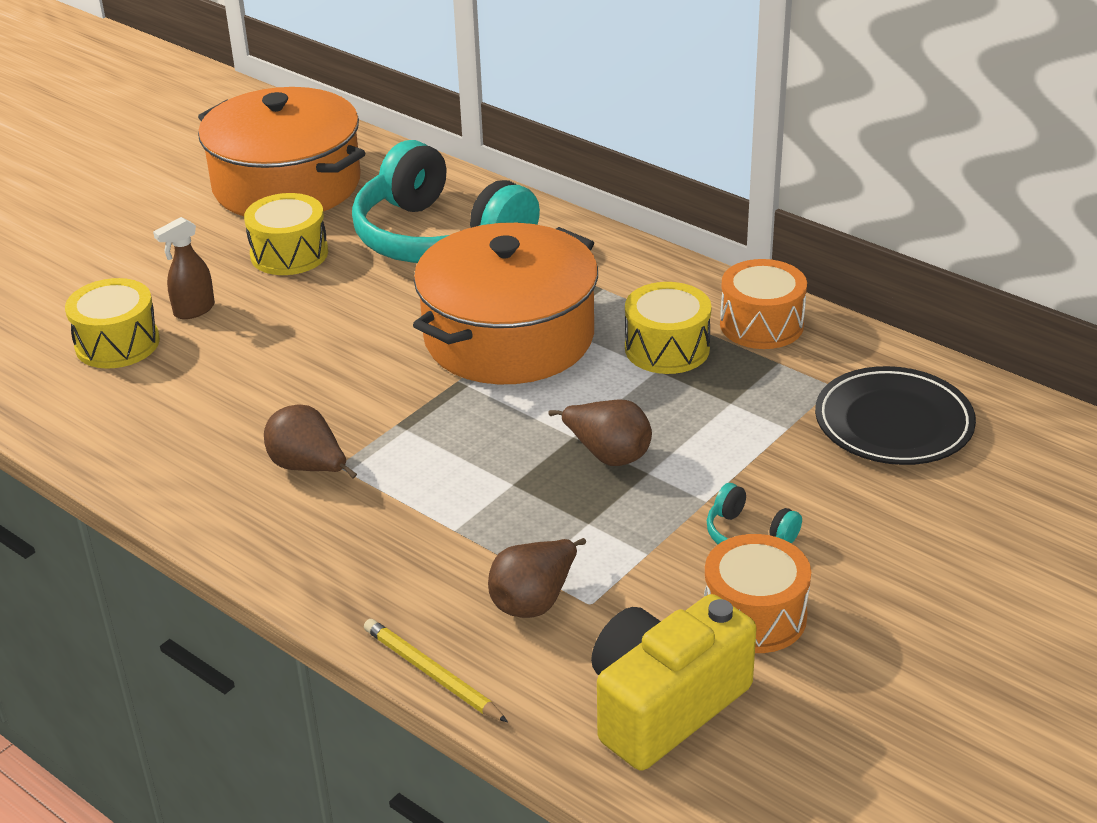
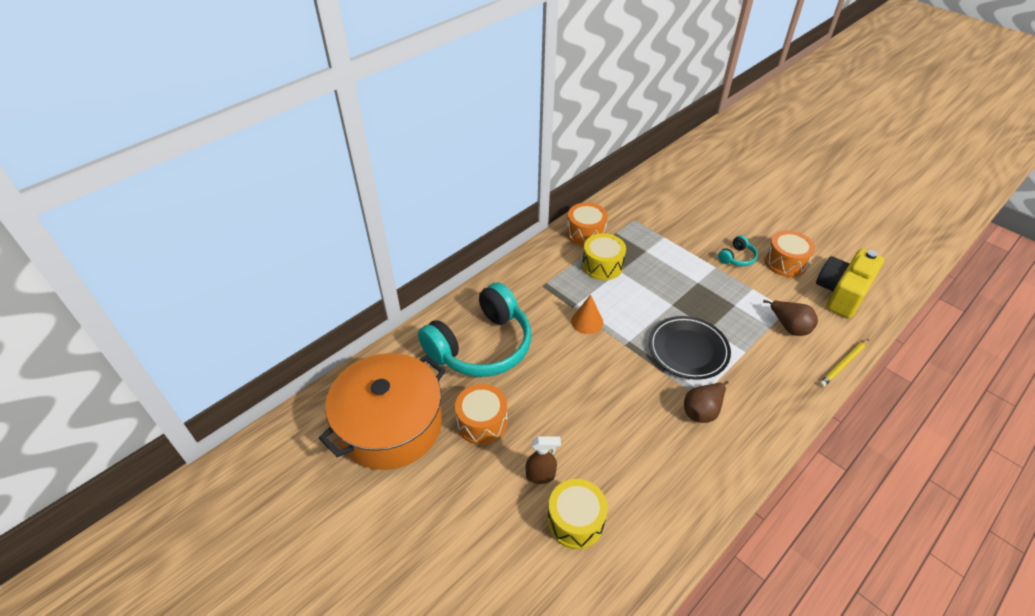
camera: 85 degrees left, 10 degrees up
(194, 310) = (541, 476): brown spray bottle -> brown spray bottle turned 60 degrees counterclockwise
(289, 254) = (482, 422): yellow drum -> orange drum
(509, 337) = (587, 322): orange pot -> orange cone
(608, 454) = (685, 294): brown pear -> none
(664, 706) = (841, 293): yellow camera -> yellow camera turned 75 degrees clockwise
(893, 423) = (660, 207): black plate -> black plate (688, 350)

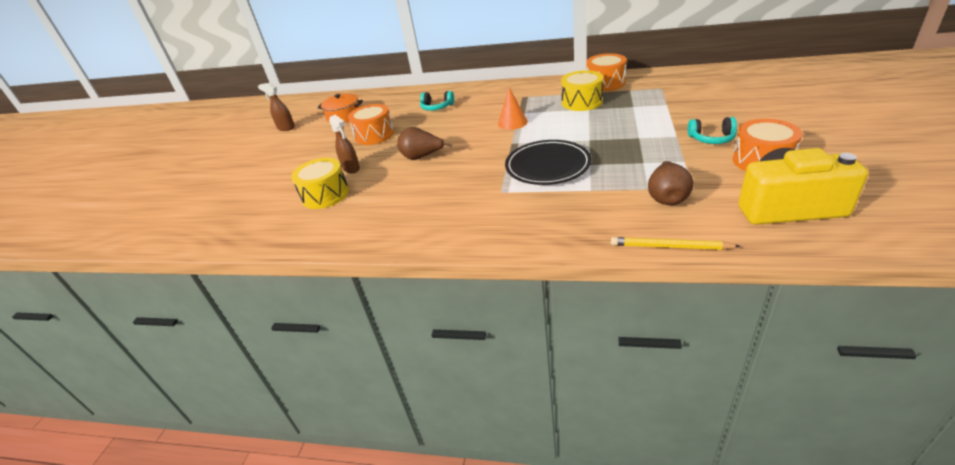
camera: 60 degrees right, 10 degrees down
(341, 493) = (286, 128): none -> brown spray bottle
(390, 425) = (344, 116): orange pot -> orange pot, size x0.47
(481, 346) = (437, 107): turquoise headphones -> turquoise headphones, size x0.40
(702, 411) = (487, 198): brown pear -> brown pear (422, 157)

